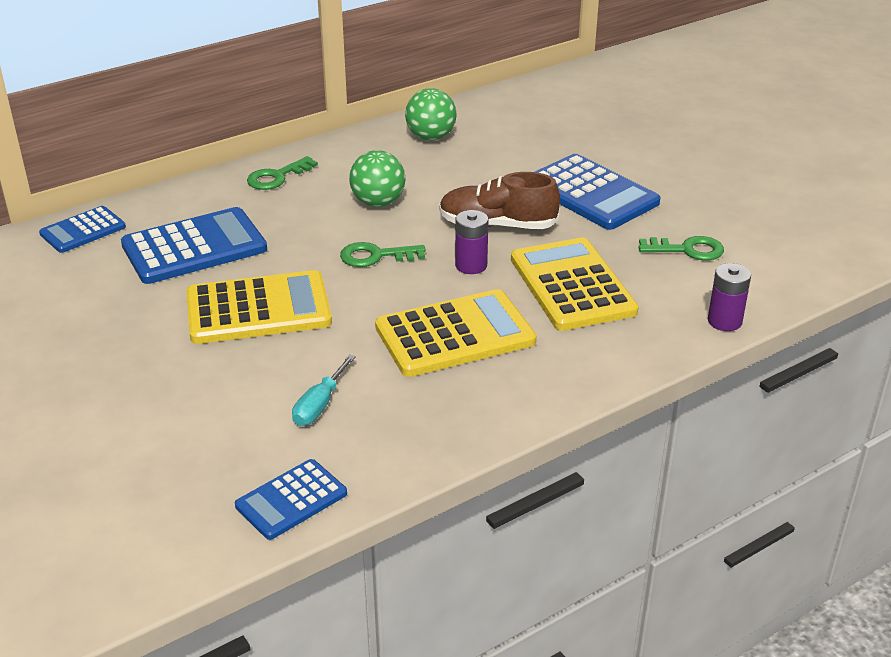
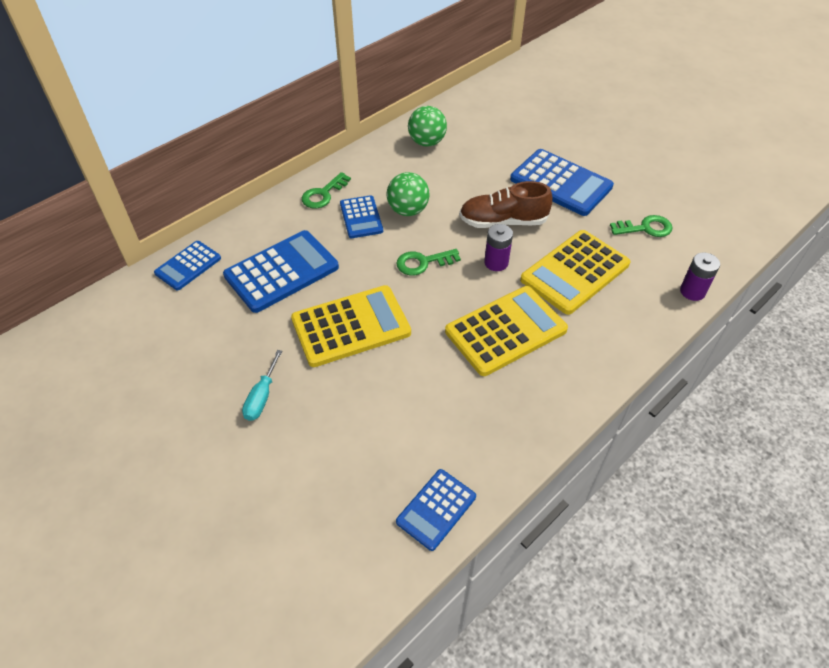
camera: 10 degrees left, 15 degrees up
(315, 204) = (361, 217): none -> blue calculator
(319, 405) = (427, 413): turquoise screwdriver -> turquoise screwdriver (262, 397)
(572, 285) = (575, 272): yellow calculator -> yellow calculator turned 105 degrees counterclockwise

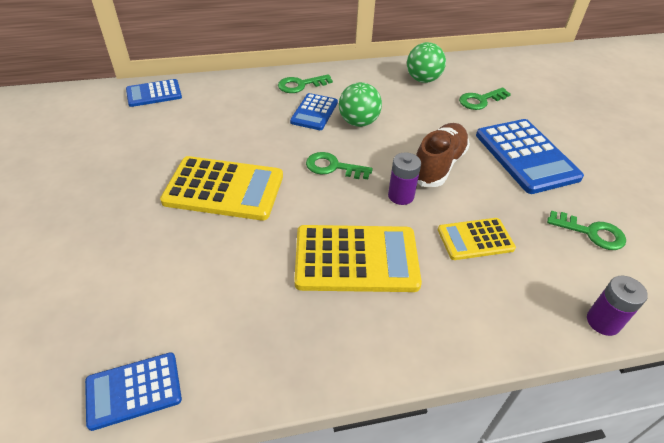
camera: 30 degrees right, 5 degrees down
(262, 397) = (102, 209): turquoise screwdriver -> none
(281, 271) = (213, 125): blue calculator -> none
(490, 144) = (480, 100): none -> green key
(503, 221) = (438, 165): brown shoe -> brown shoe turned 90 degrees clockwise
(575, 272) = (475, 239): yellow calculator -> yellow calculator, size x0.58

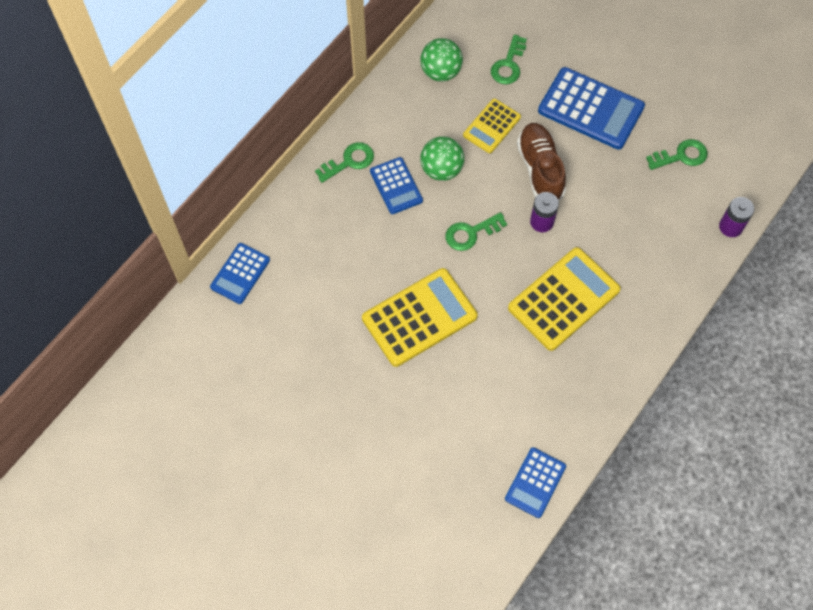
camera: 40 degrees left, 20 degrees up
(300, 85) = (349, 161): green key -> green key turned 150 degrees counterclockwise
(475, 239) = (619, 221): yellow calculator -> yellow calculator (492, 126)

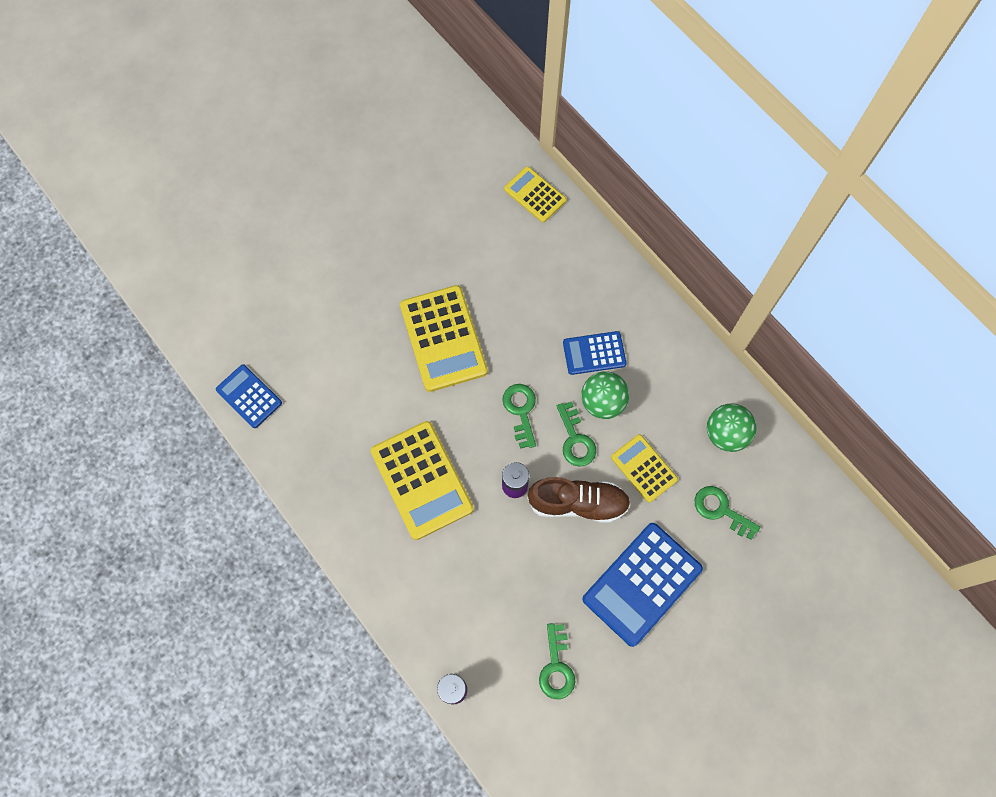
camera: 105 degrees right, 5 degrees up
(240, 273) = (535, 195): blue calculator -> yellow calculator
(349, 161) = (634, 316): green key -> green key (575, 439)

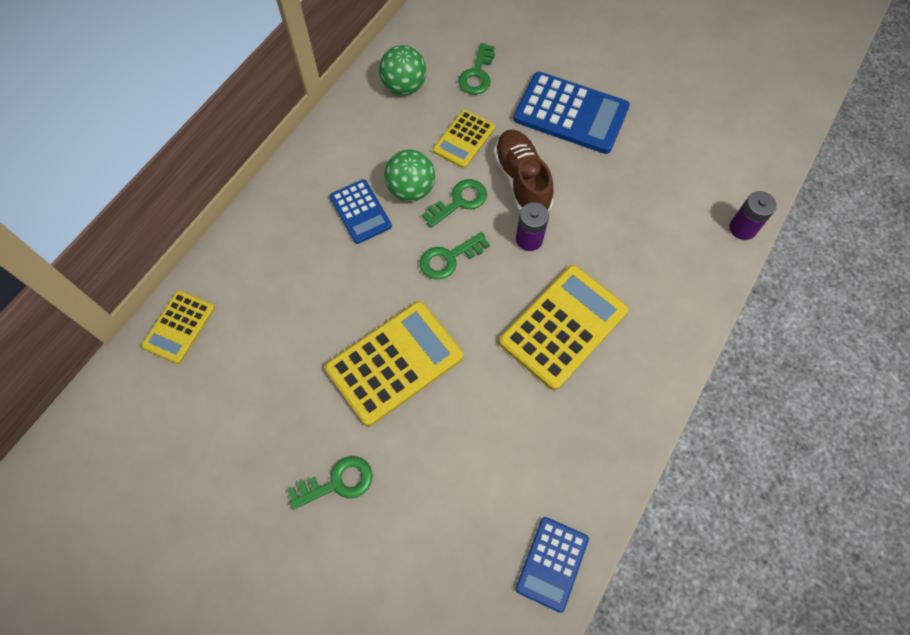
camera: 110 degrees left, 5 degrees down
(556, 667) = (676, 155): green key -> green key (337, 482)

